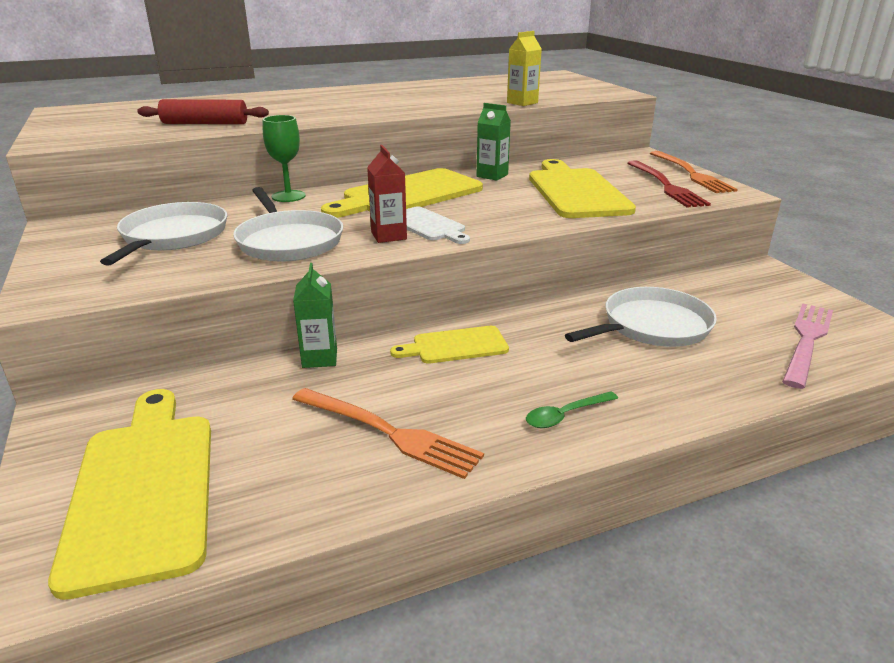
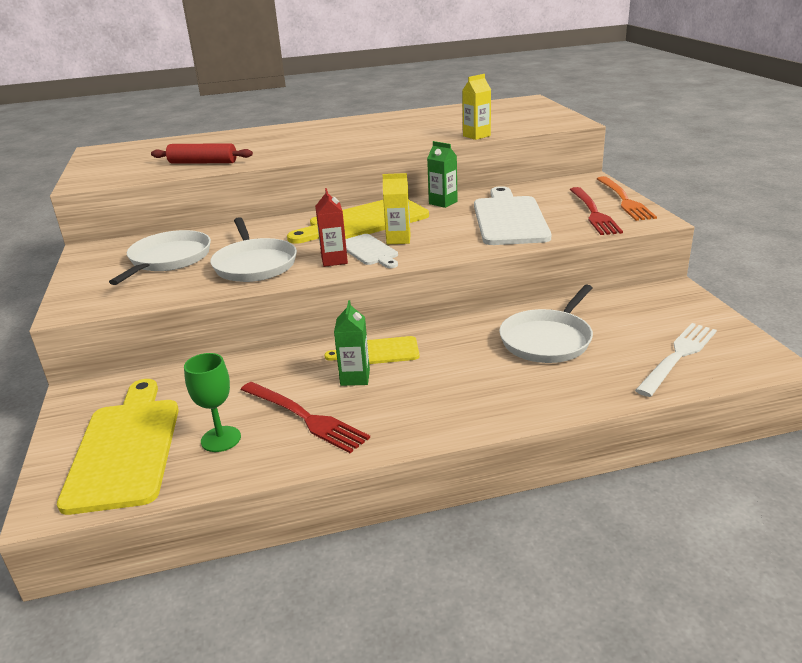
camera: 10 degrees right, 0 degrees up
(288, 196) = (266, 223): green goblet -> green goblet (221, 439)
(319, 358) = (269, 359): green carton -> green carton (355, 377)
(389, 433) = (305, 418): orange fork -> red fork
(457, 213) = (398, 239): none -> yellow carton
(565, 415) = (444, 410): green spoon -> none
(576, 191) = (509, 219): yellow cutting board -> white cutting board
(652, 326) = (547, 340): white pan -> white pan turned 150 degrees clockwise
(807, 340) = (678, 356): pink fork -> white fork

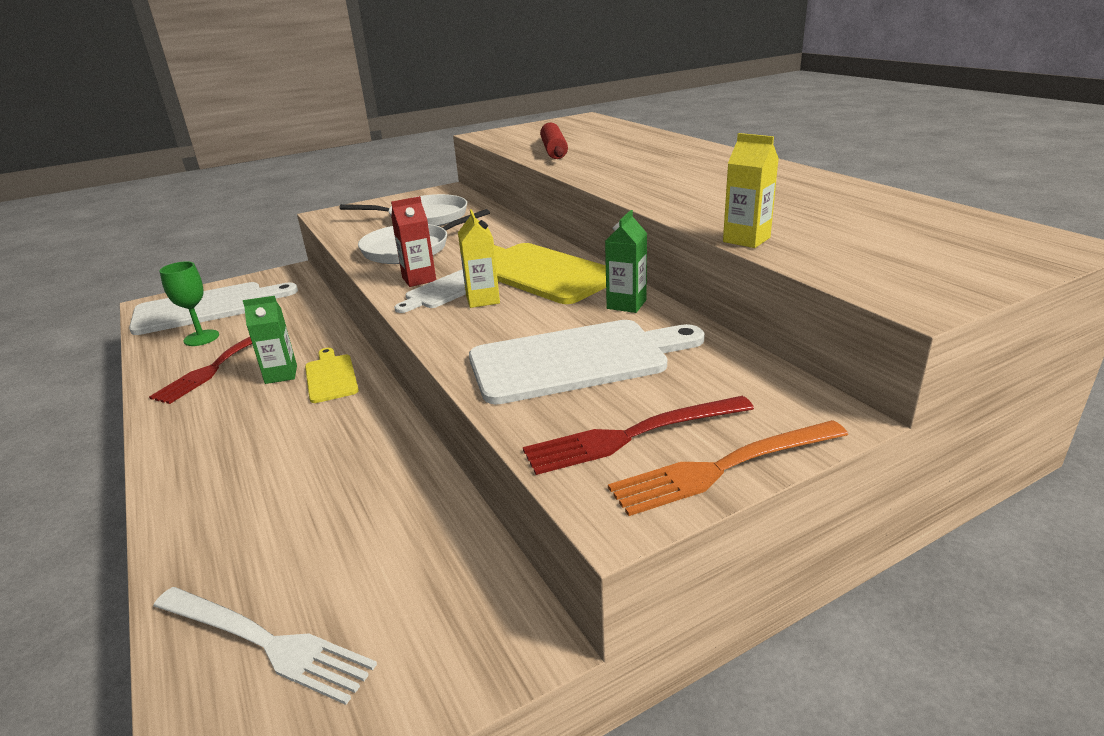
camera: 75 degrees right, 0 degrees up
(126, 448) = (206, 308): yellow cutting board -> white cutting board
(547, 340) = (342, 493): white pan -> none

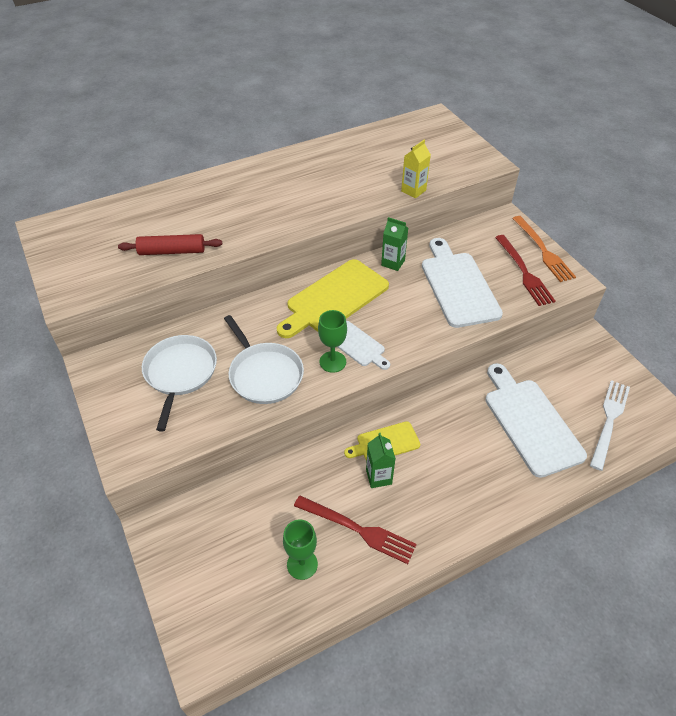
camera: 90 degrees left, 20 degrees up
(206, 308) = (230, 587): white cutting board -> white cutting board (530, 422)
(419, 279) = (332, 362): red carton -> green goblet
(482, 300) = (375, 325): yellow carton -> none

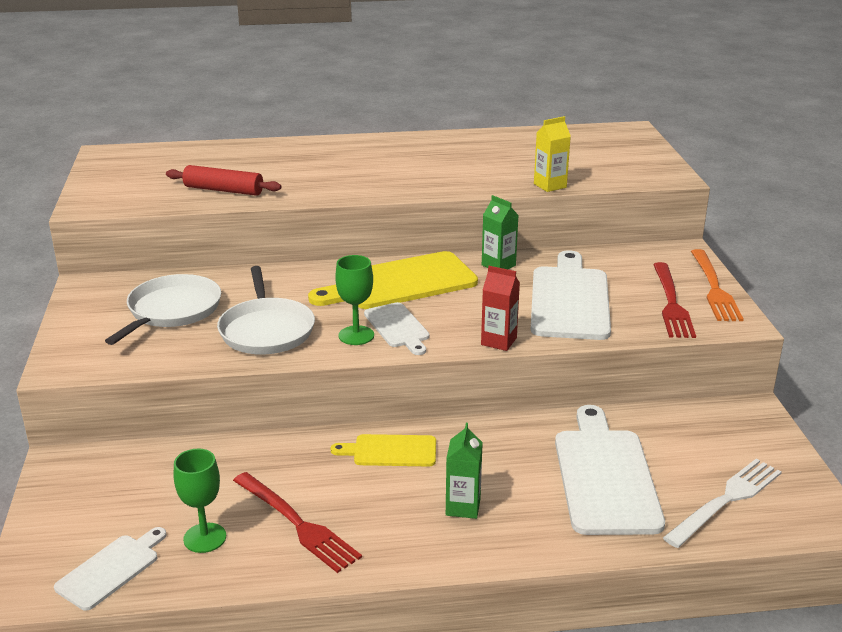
camera: 20 degrees right, 20 degrees down
(252, 616) = (111, 569): none -> white cutting board
(378, 477) = (359, 481): green carton -> green carton (463, 507)
(433, 340) = (498, 341): none -> red carton

